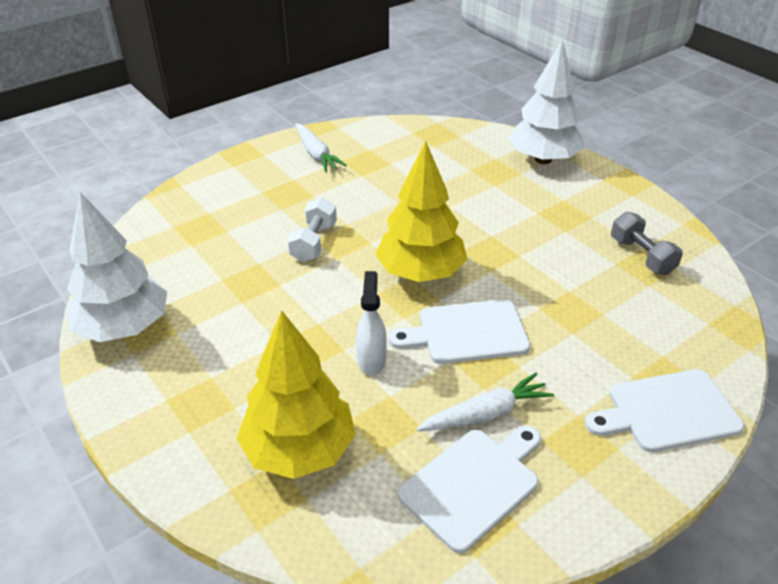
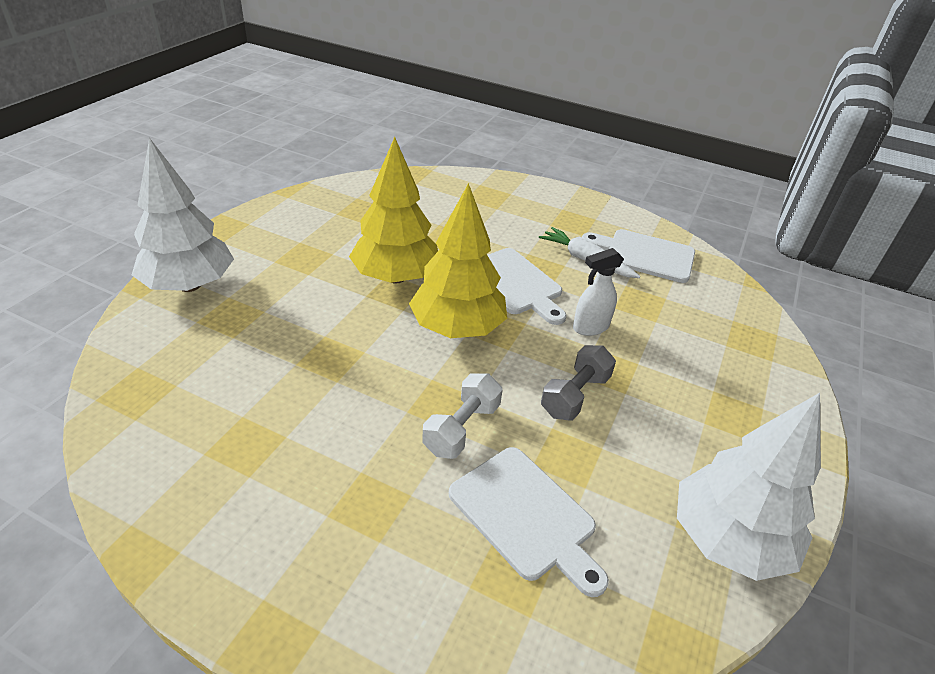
camera: 120 degrees left, 0 degrees up
(299, 450) = (706, 337): yellow tree -> yellow tree (395, 277)
(313, 242) = (462, 428): white dumbbell -> white dumbbell turned 45 degrees counterclockwise
(316, 154) = (240, 517): white carrot -> none
(641, 256) = (349, 213): grey dumbbell -> grey dumbbell (575, 395)
(667, 411) = (516, 194): white cutting board -> white cutting board (526, 516)

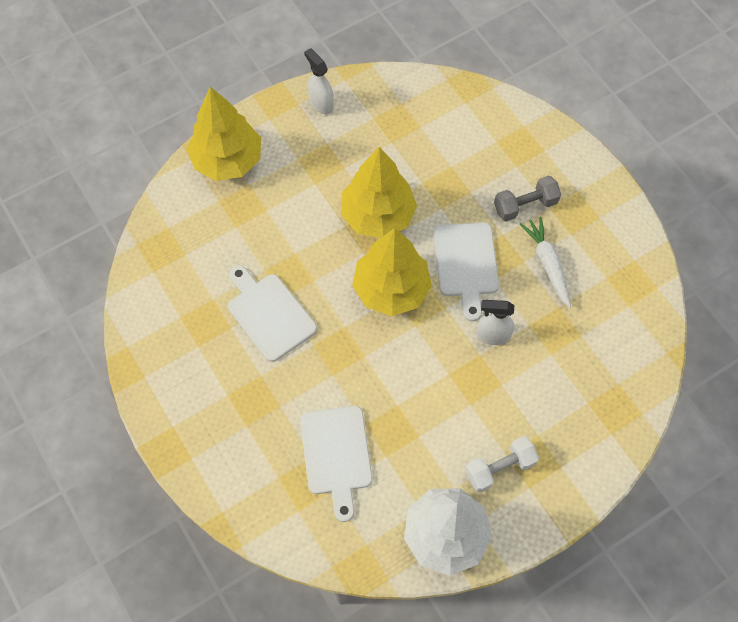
camera: 35 degrees right, 25 degrees up
(190, 285) = (228, 160): white tree -> yellow tree
(274, 217) = (321, 103): none -> white spray bottle
(462, 428) = (339, 376): white dumbbell -> white dumbbell (499, 468)
(575, 395) = (432, 388): grey dumbbell -> grey dumbbell (525, 205)
(645, 255) = (606, 281): white cutting board -> white cutting board (269, 314)

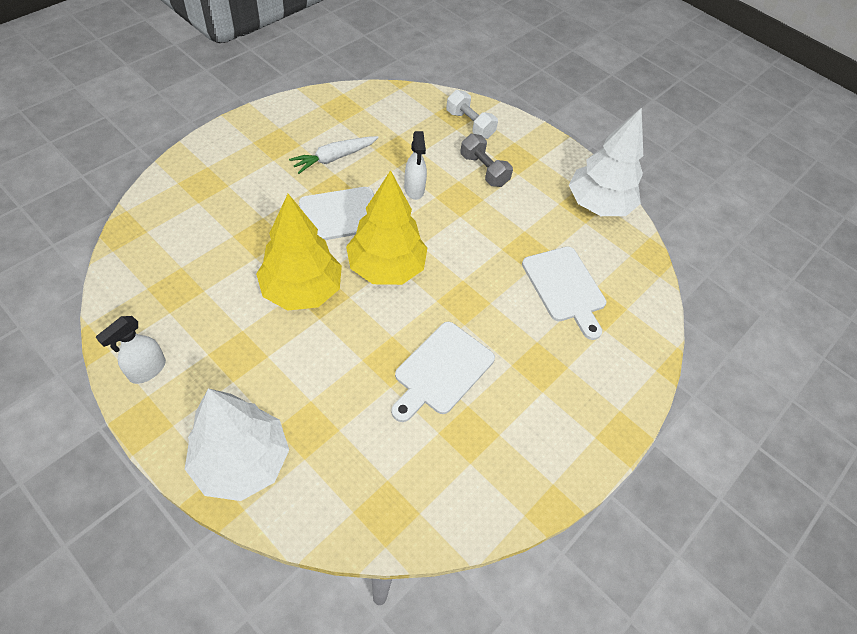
camera: 110 degrees left, 10 degrees down
(228, 160) = (242, 461): yellow tree -> white tree
(336, 455) = (565, 287): white cutting board -> white cutting board turned 90 degrees clockwise
(499, 468) = (530, 177): white dumbbell -> white dumbbell (469, 124)
(525, 205) = (273, 176): grey dumbbell -> grey dumbbell (483, 170)

